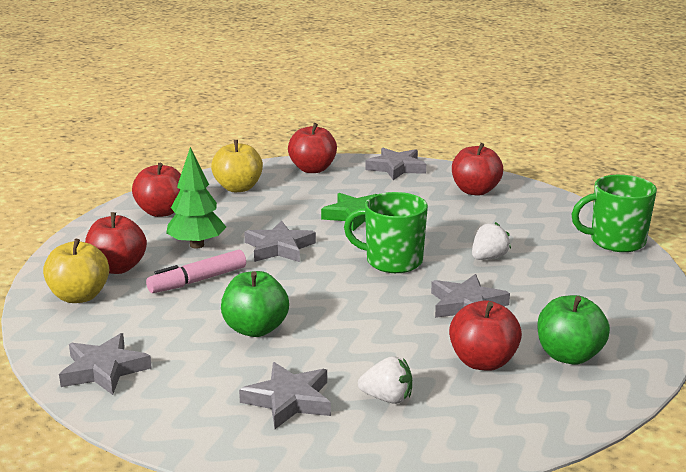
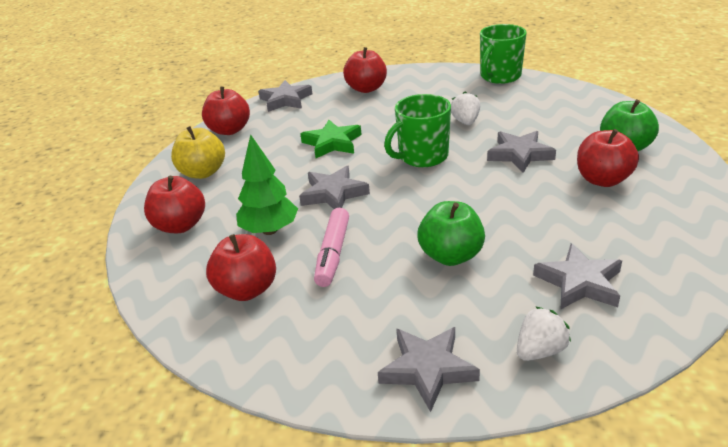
camera: 45 degrees left, 10 degrees up
(79, 296) = (269, 334): yellow apple -> none
(387, 398) = (616, 236): white strawberry -> white strawberry (540, 350)

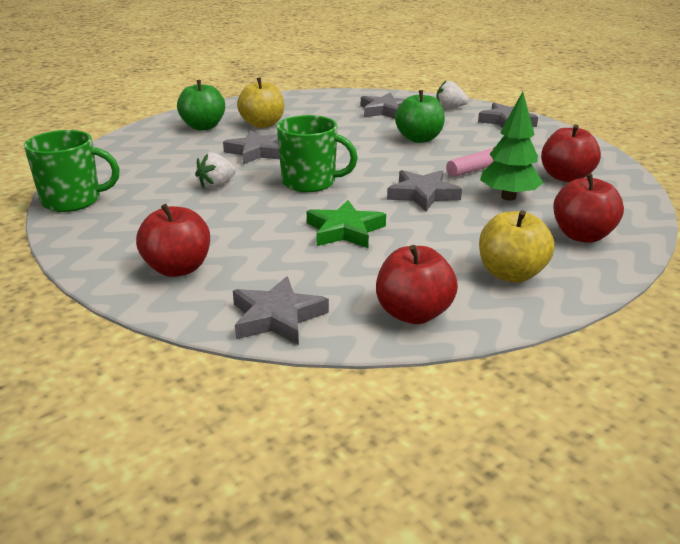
camera: 135 degrees left, 5 degrees down
(602, 180) = (262, 124): red apple -> yellow apple

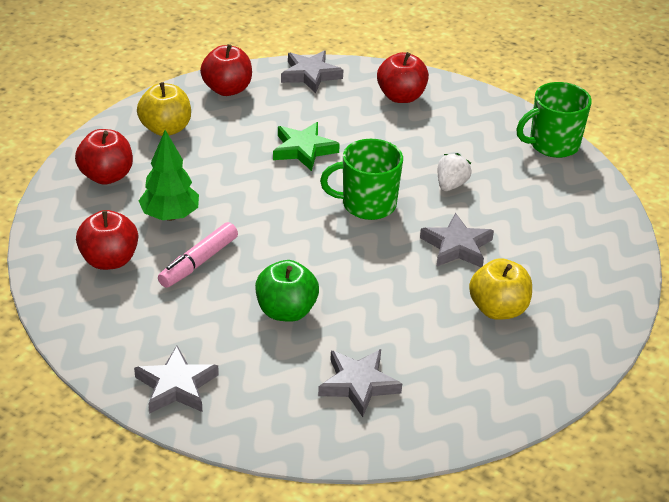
camera: 160 degrees right, 10 degrees up
(203, 127) = (563, 288): green apple -> none
(422, 194) = (253, 205): grey star -> none
(449, 108) = (267, 415): white strawberry -> none

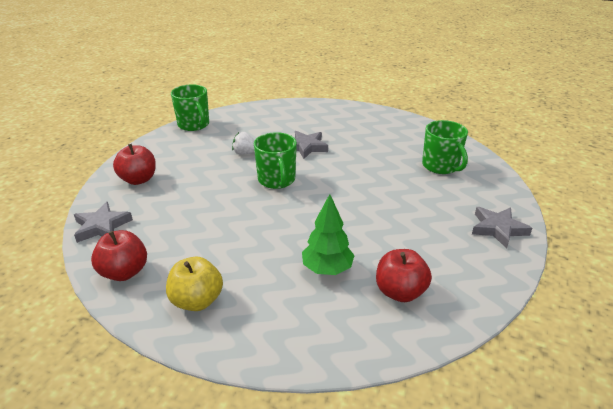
camera: 100 degrees left, 5 degrees down
(106, 176) = (285, 325): red apple -> none
(199, 262) = (375, 242): pink marker -> none
(286, 311) = (400, 197): green apple -> none
(303, 150) = (217, 215): green star -> none
(358, 384) = (441, 166): grey star -> green mug
(498, 309) = (353, 133): yellow apple -> none

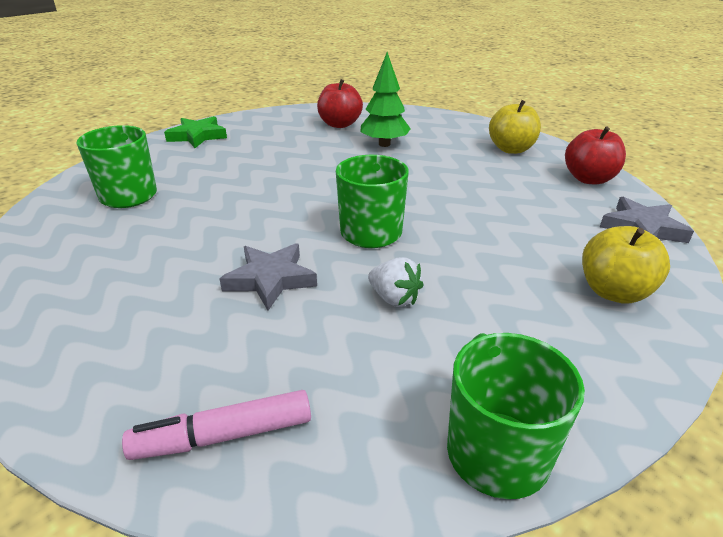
camera: 155 degrees left, 0 degrees up
(138, 180) = (614, 292): red apple -> yellow apple
(275, 111) = (224, 436): none -> pink marker
(498, 229) = (197, 136): grey star -> green star

